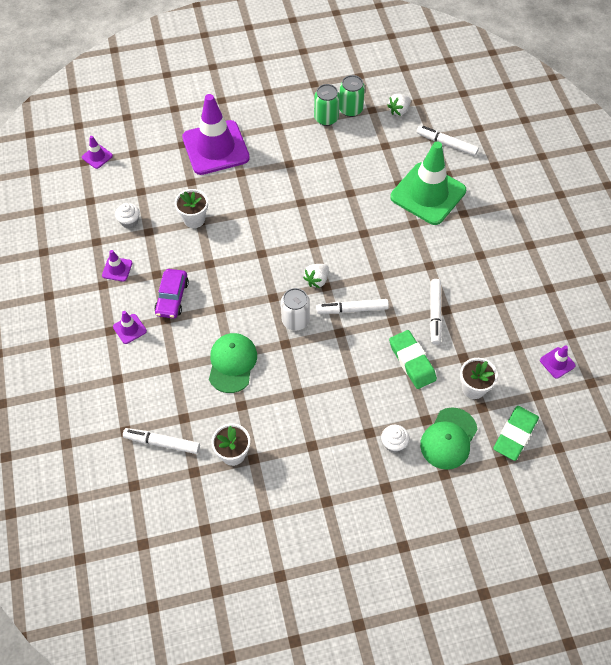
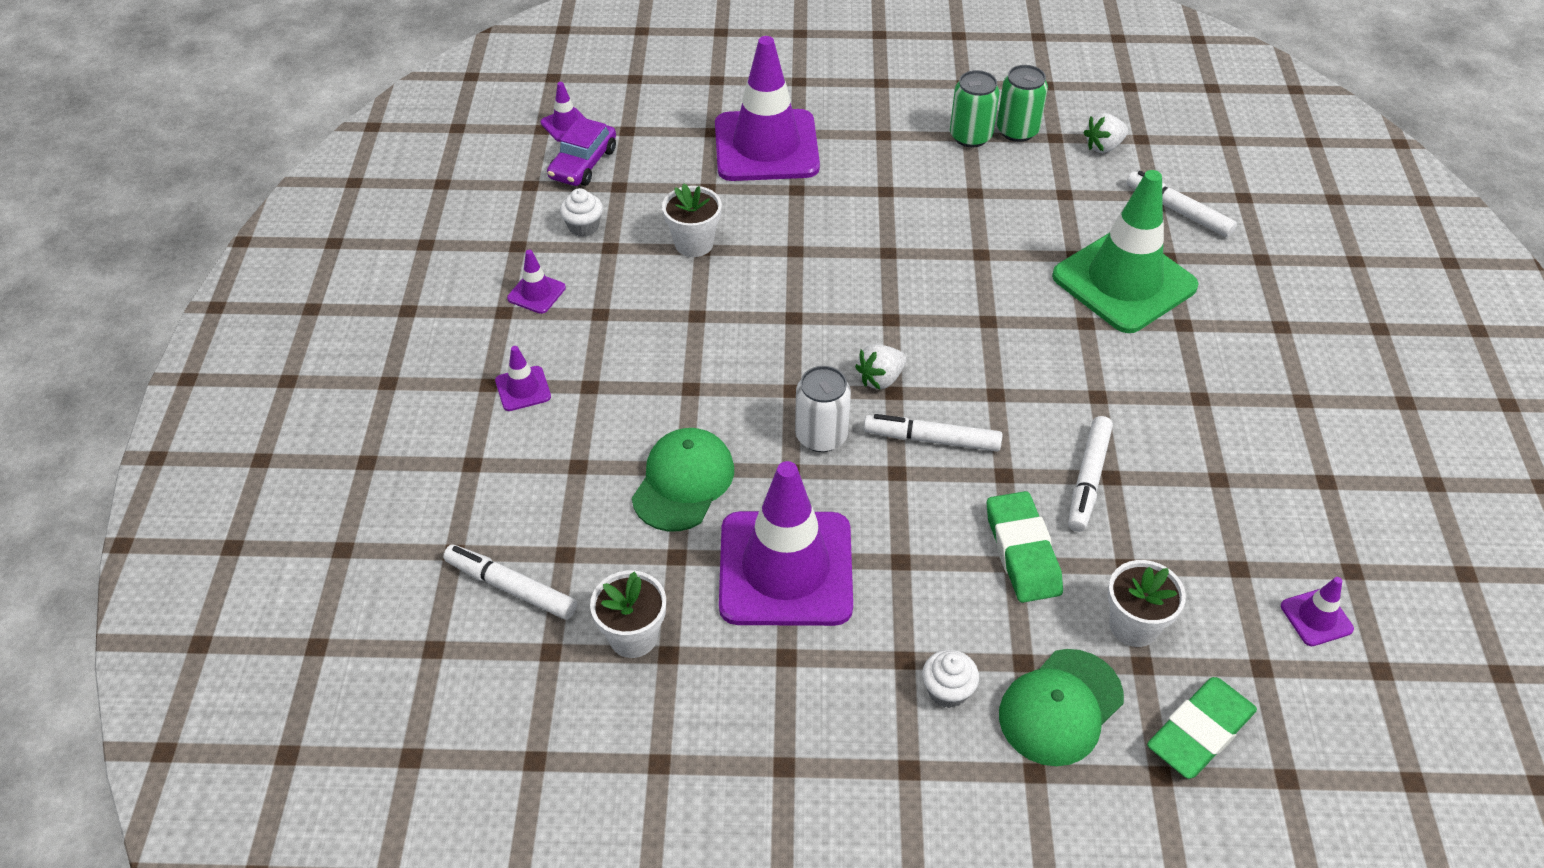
camera: 15 degrees right, 10 degrees down
(172, 298) = (614, 355): purple car -> purple car (583, 163)
(298, 399) = (785, 569): none -> purple traffic cone

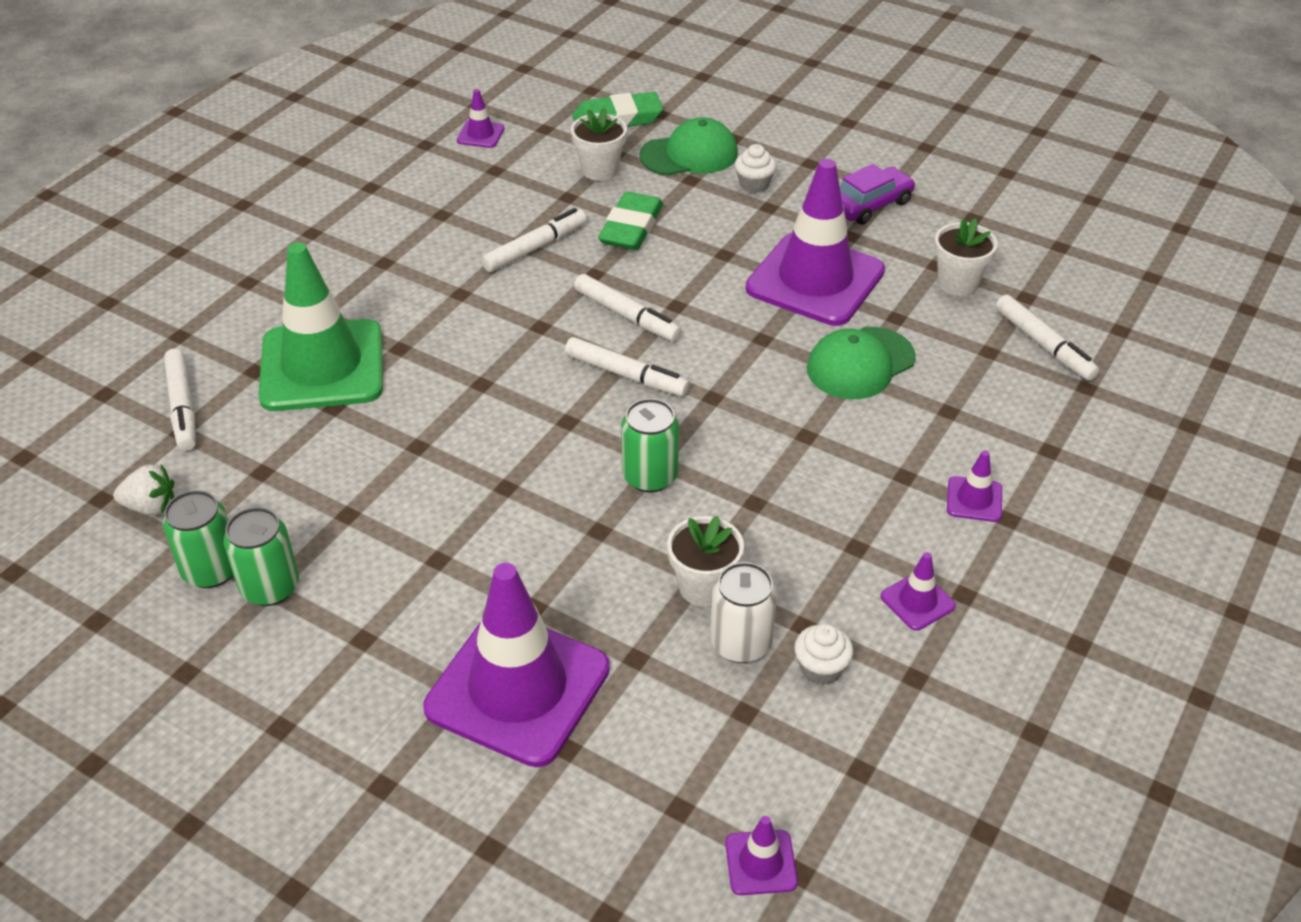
camera: 150 degrees left, 5 degrees down
(583, 163) = (772, 773): purple car -> purple car (870, 205)
(790, 302) = (650, 476): none -> green can
(821, 436) = (716, 352): white can -> white can (741, 643)
(880, 379) = (626, 375): white strawberry -> white marker

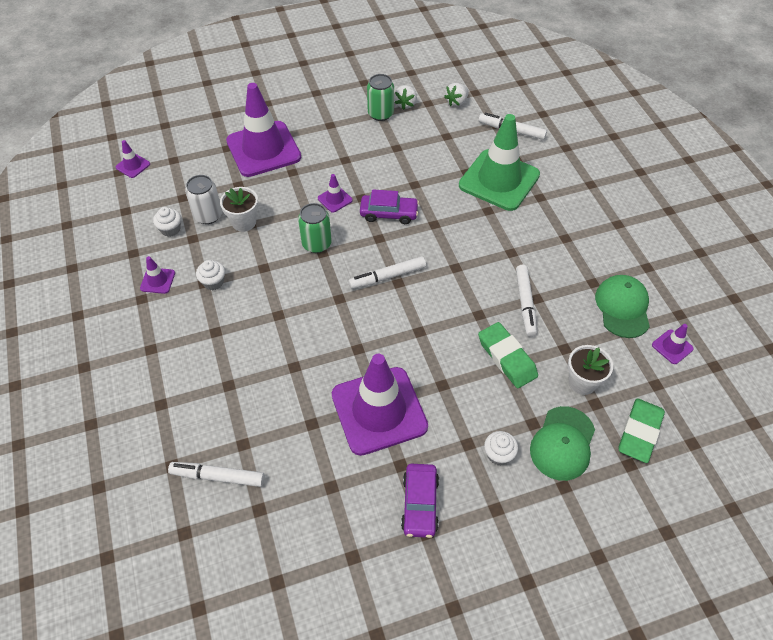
camera: 130 degrees right, 10 degrees up
(211, 570) = (405, 104): green can -> white strawberry
(509, 438) = (389, 213): none -> purple car
(627, 315) = (431, 305): white marker -> none
(842, 537) = (213, 282): none -> white cupcake
(860, 363) = (297, 375): green cap -> green cap (622, 307)
(958, 283) = (306, 483): white flower pot -> none
(974, 499) = (174, 345): purple traffic cone -> purple traffic cone (335, 199)

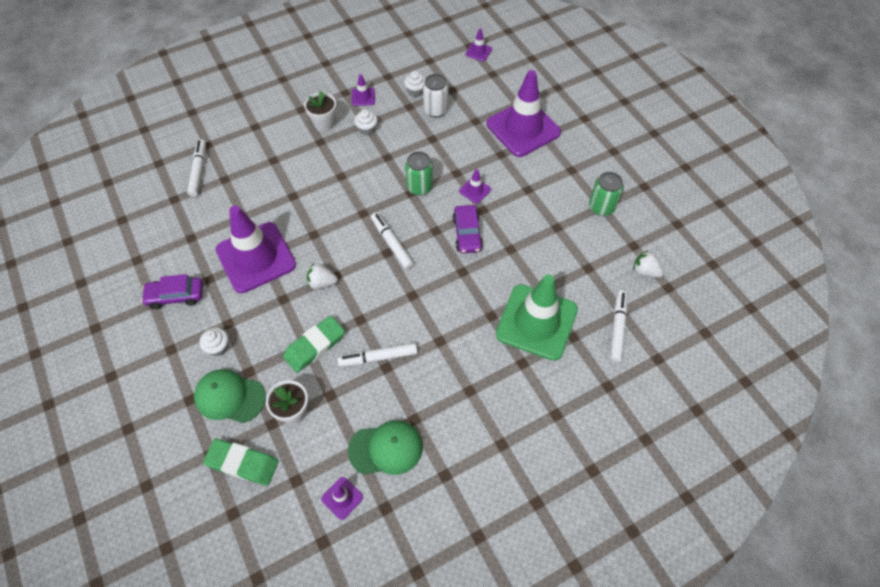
camera: 80 degrees right, 5 degrees up
(244, 222) = (433, 134): white flower pot -> white flower pot (324, 123)
(405, 104) = (624, 226): white strawberry -> white strawberry (322, 283)

